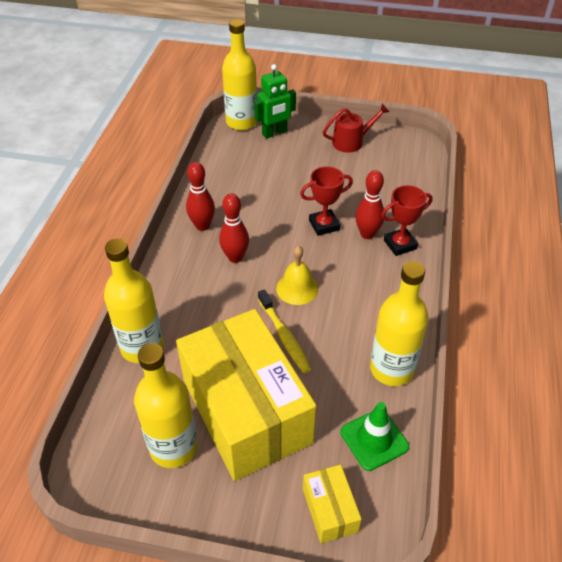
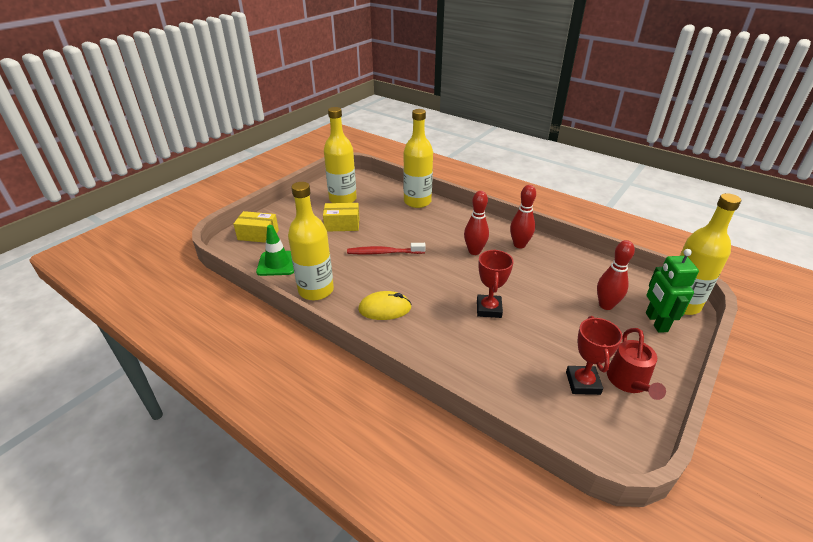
camera: 115 degrees right, 10 degrees down
(246, 411) = (342, 225): yellow box -> yellow box, size x0.42
(284, 335) = (384, 253): yellow toothbrush -> red toothbrush
(297, 288) = (423, 271): yellow bell -> none
(367, 234) = (462, 332): red bowling pin -> red bowling pin (606, 305)
(376, 297) = (385, 309): none -> yellow mouse
(400, 244) = (436, 349): red trophy -> red trophy (583, 383)

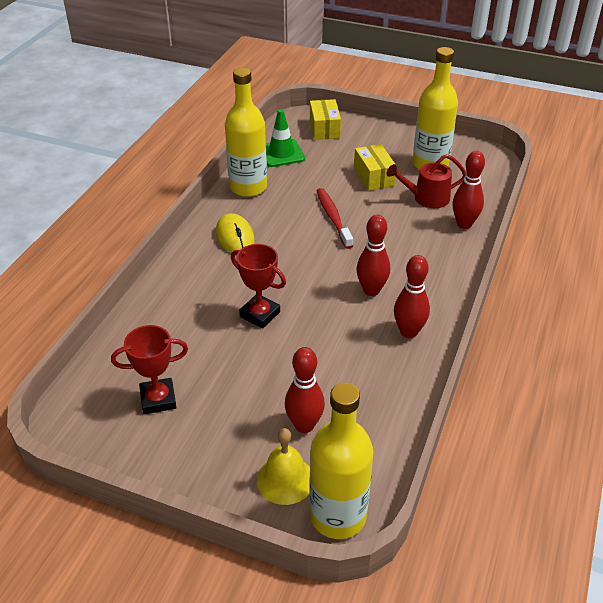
camera: 75 degrees right, 5 degrees up
(417, 202) = (464, 224): yellow bottle -> red bowling pin
(489, 309) = (260, 314): red trophy -> red trophy turned 45 degrees clockwise
(629, 381) = (168, 441): red watering can -> red watering can (427, 198)
(656, 322) = (285, 479): green robot -> yellow bell

